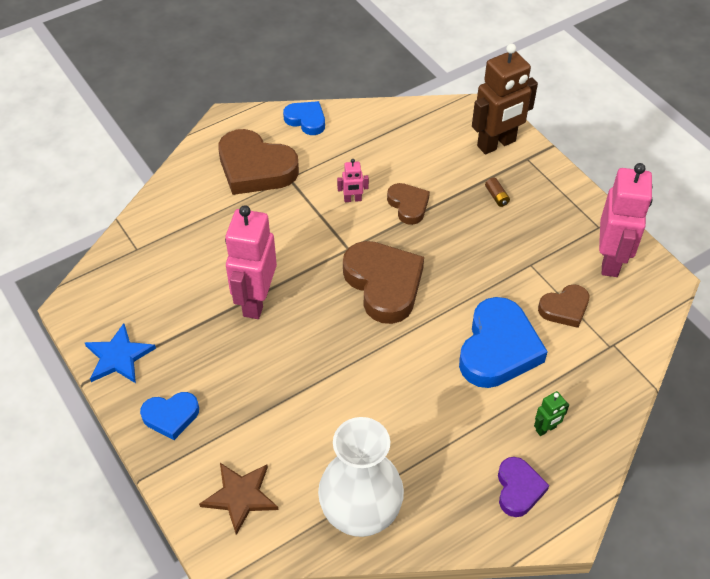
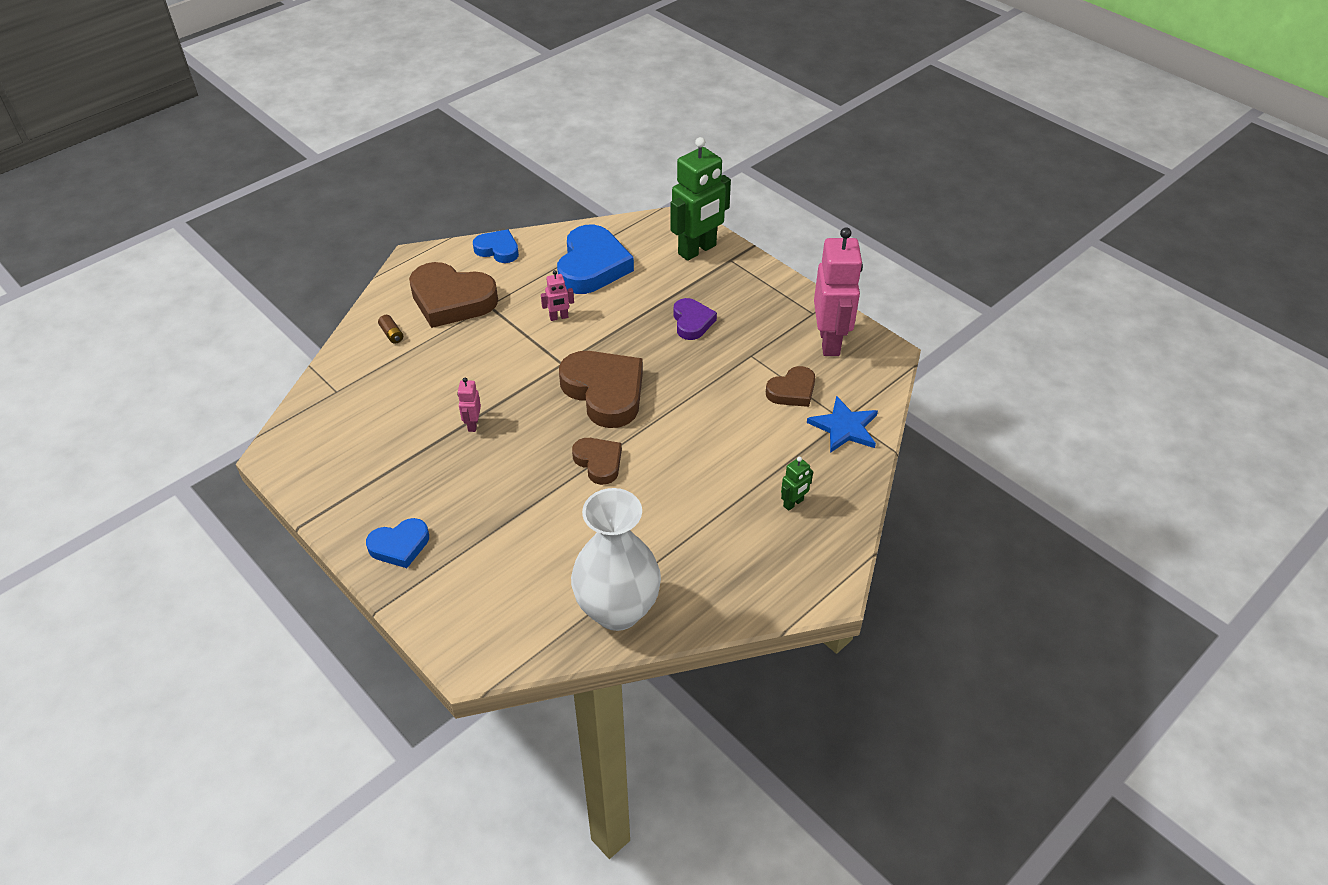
camera: 10 degrees left, 5 degrees down
(118, 357) = (333, 496): blue star -> blue star (844, 427)
(240, 496) = (487, 612): brown star -> none
(255, 301) = (473, 424): pink robot -> pink robot, size x0.44
(408, 205) = (617, 316): brown heart -> brown heart (599, 462)
(496, 144) = (697, 250): brown robot -> green robot
(496, 196) = (706, 297): brown battery -> brown battery (392, 334)
(498, 349) = (732, 436): blue heart -> blue heart (592, 266)
(518, 489) = (775, 562): purple heart -> purple heart (692, 322)

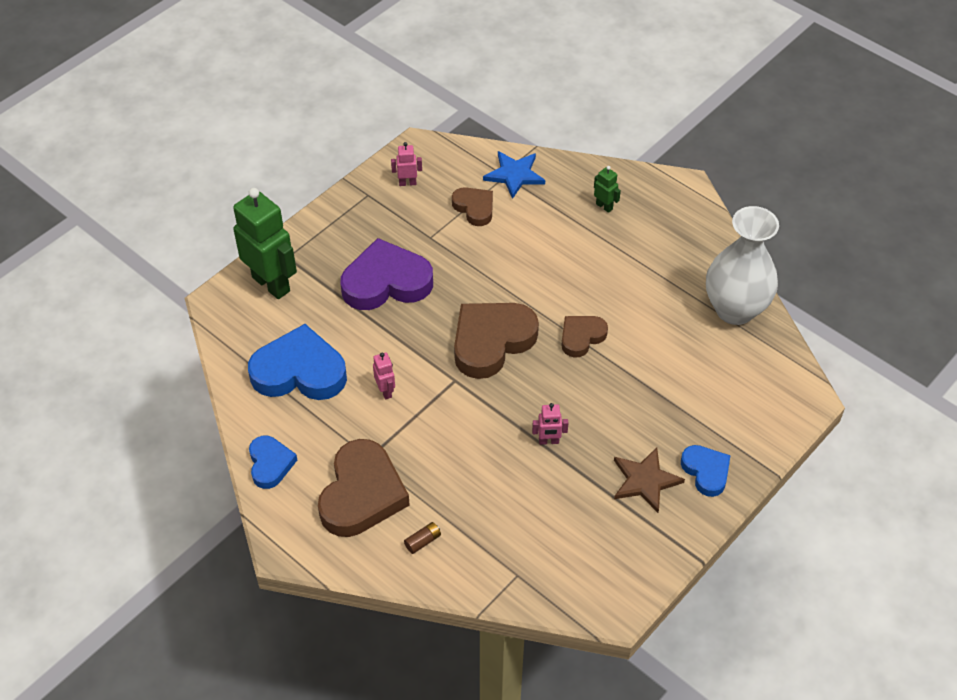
camera: 95 degrees left, 5 degrees up
(404, 493) = (645, 481): none -> brown star
(498, 250) = (270, 464): blue heart -> blue heart turned 150 degrees clockwise
(692, 322) = (386, 282): purple heart -> purple heart, size x1.81
(830, 342) = (407, 183): pink robot -> pink robot, size x0.44

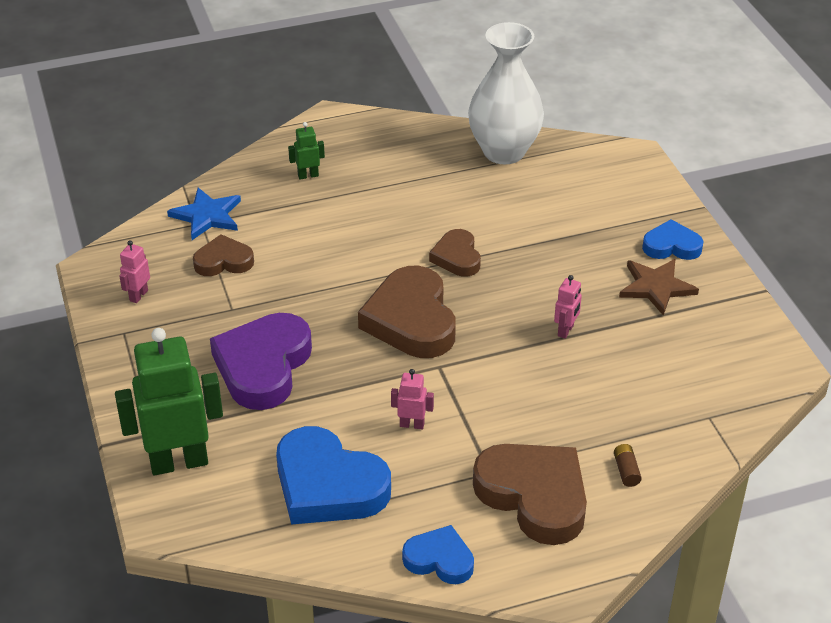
camera: 60 degrees left, 10 degrees down
(299, 371) = (328, 485): blue heart -> blue heart turned 90 degrees counterclockwise

